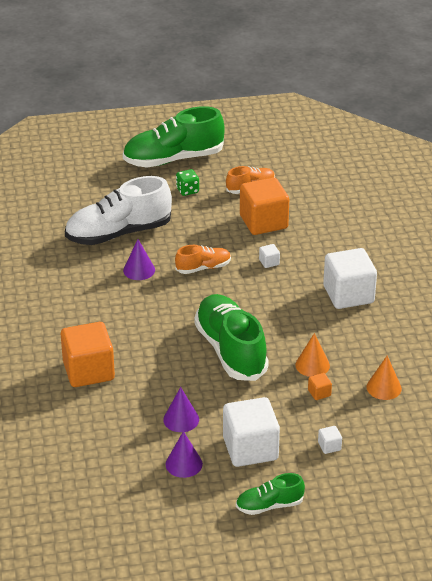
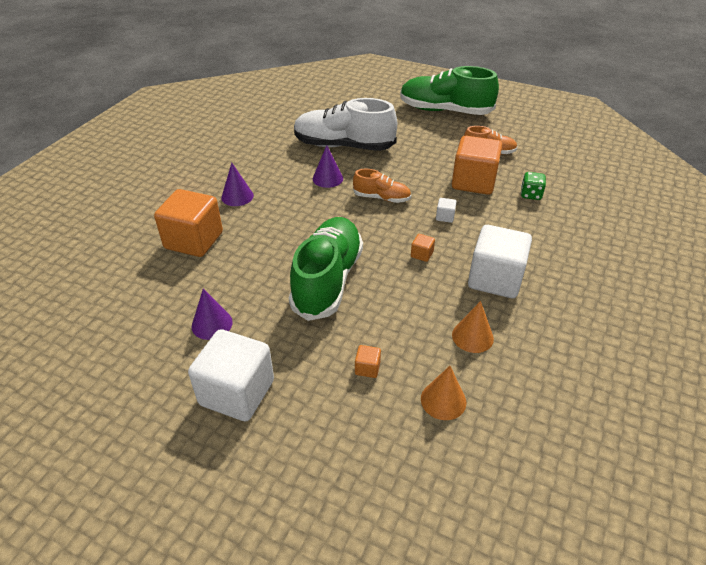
camera: 35 degrees right, 5 degrees up
(184, 464) = (161, 372): purple cone -> purple cone (237, 196)
(187, 190) = (432, 136): green dice -> green dice (530, 194)
(269, 505) = (181, 475): green shoe -> none
(280, 300) = (422, 254): none -> orange cube
(312, 365) = (390, 334): orange cone -> orange cone (472, 336)
(329, 446) = (316, 439): white cube -> none

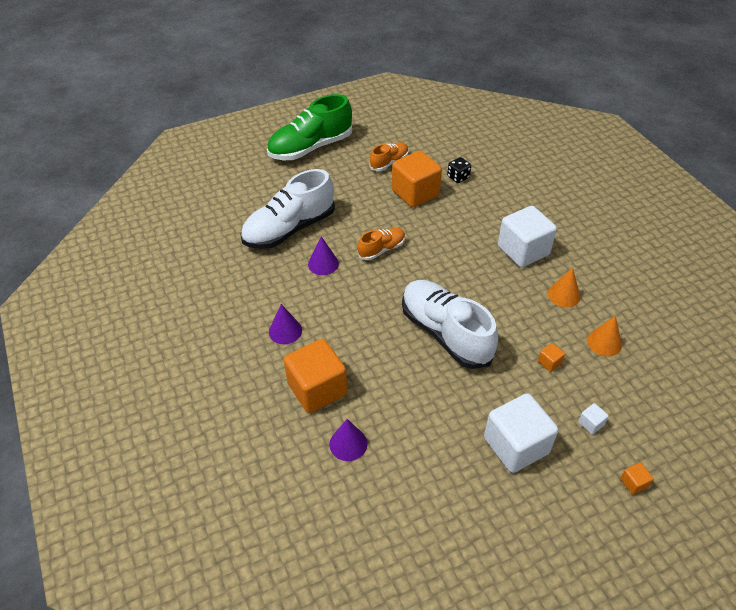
camera: 50 degrees left, 5 degrees up
(212, 324) = (432, 426): purple cone -> purple cone (348, 444)
(327, 280) = (445, 333): green shoe -> white shoe
(422, 254) = (466, 269): orange cube -> orange cube (633, 483)
(445, 217) = (438, 232): white cube -> white cube (590, 424)
(530, 194) = (458, 177): green dice -> black dice

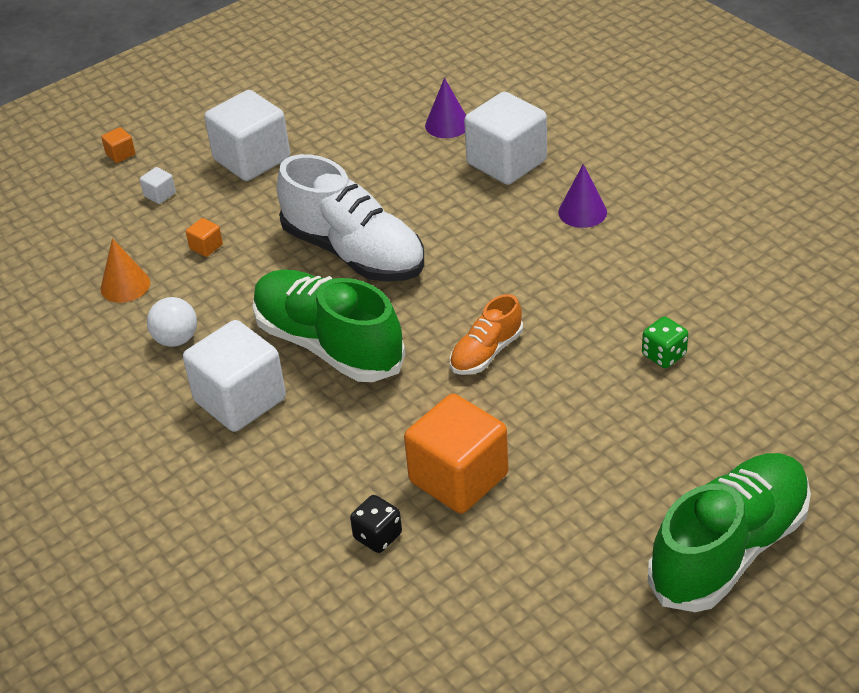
camera: 170 degrees right, 5 degrees down
(289, 229) = (664, 355): white shoe -> green dice
(317, 389) = (506, 162): orange cube -> white cube
(323, 264) = (574, 310): purple cone -> none
(389, 162) = (536, 544): orange shoe -> none
(470, 272) = (328, 345): none -> green shoe
(564, 295) = (176, 339): orange cone -> white ball

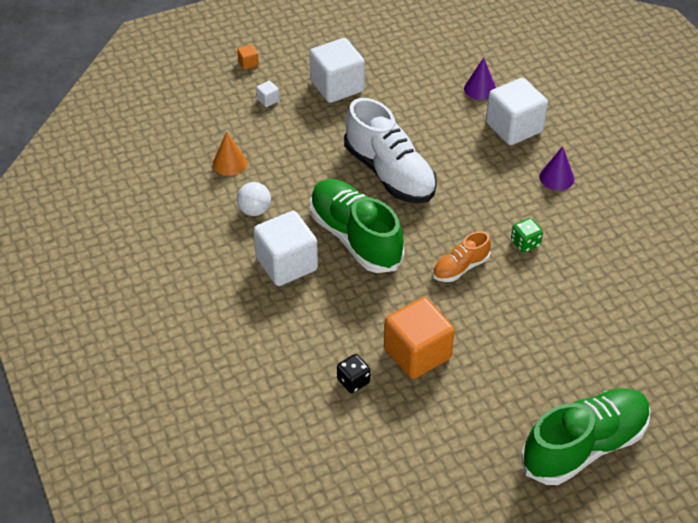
camera: 10 degrees right, 5 degrees up
(206, 247) = (290, 146): orange cube -> none
(664, 355) = (582, 298): green dice -> green dice (525, 243)

